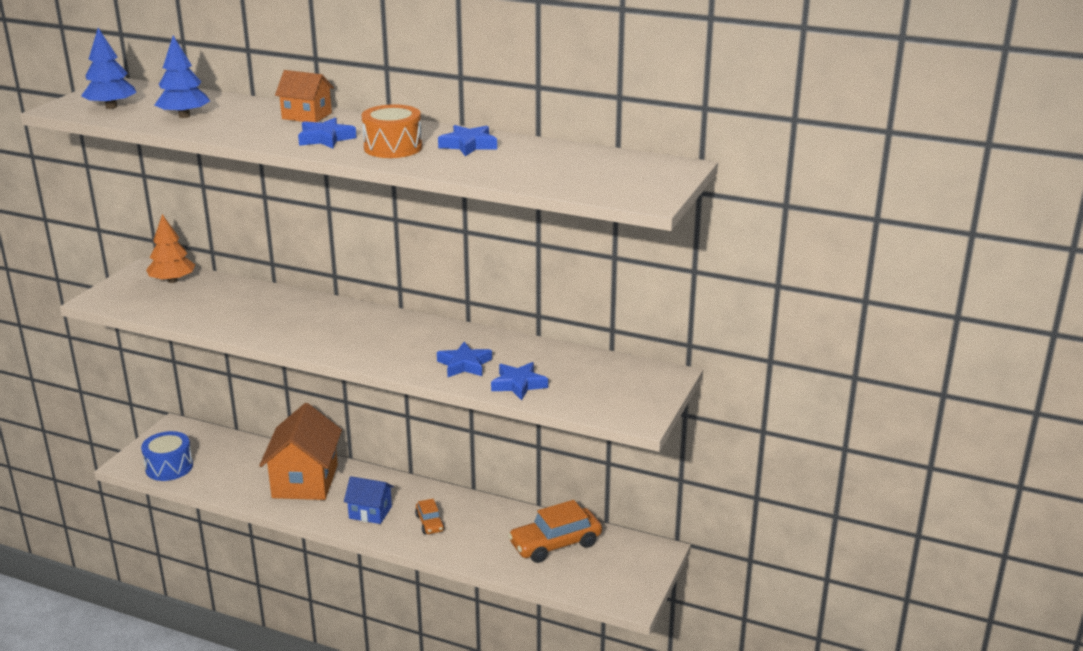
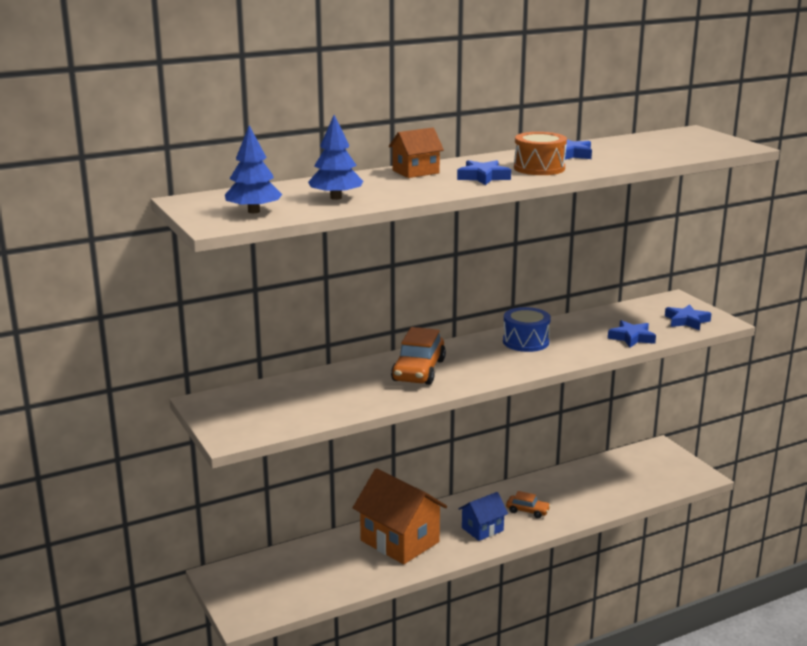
camera: 50 degrees left, 5 degrees down
(169, 467) = (282, 599): blue drum -> blue drum (525, 342)
(172, 280) = (251, 398): orange tree -> none
(464, 364) = (579, 344): blue star -> blue star (686, 321)
(555, 544) = (611, 476): orange car -> orange car (418, 370)

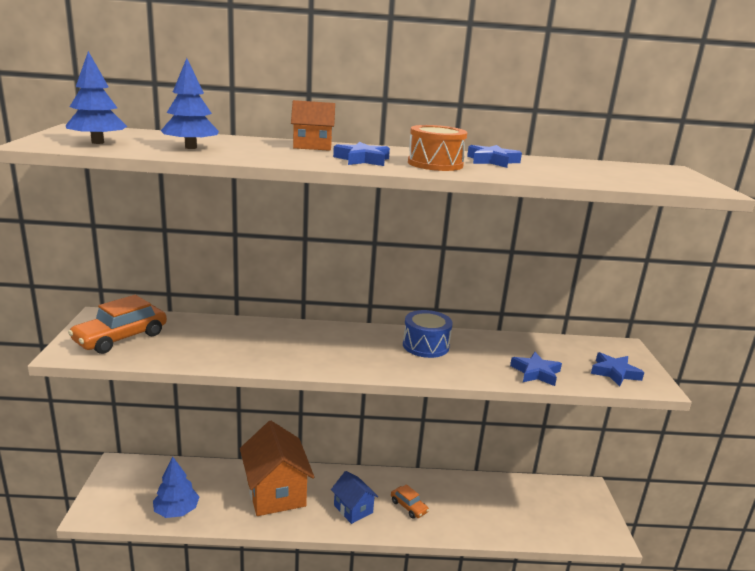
camera: 25 degrees right, 0 degrees up
(324, 587) = (176, 511): none -> blue tree
(418, 370) = (297, 343): orange car -> orange car (121, 338)
(482, 529) = (353, 509): blue house -> blue house turned 60 degrees clockwise

